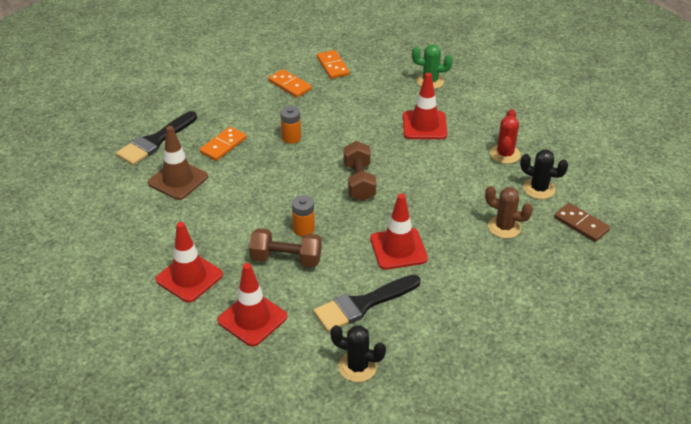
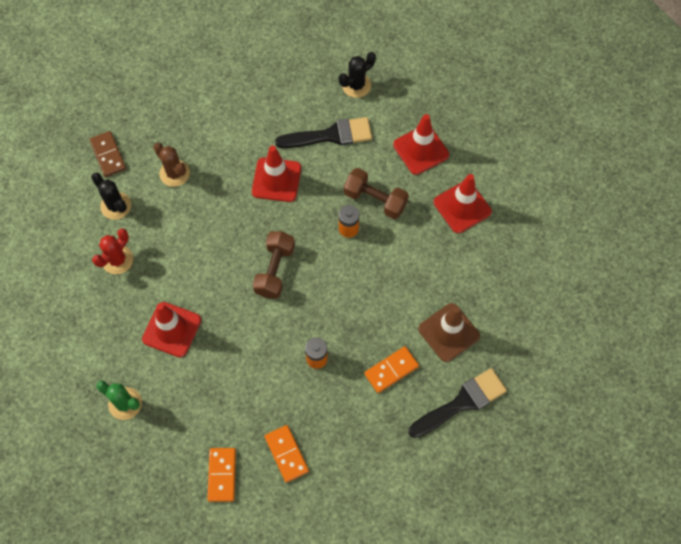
camera: 160 degrees left, 25 degrees up
(357, 367) = (356, 85): black cactus -> black cactus turned 75 degrees counterclockwise

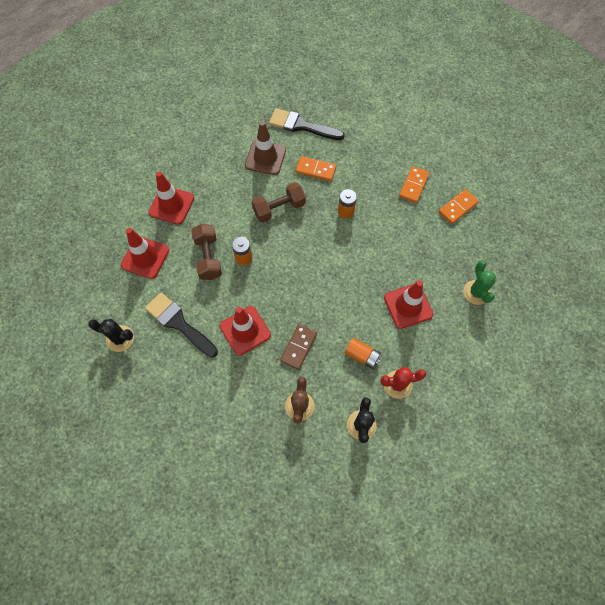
camera: 130 degrees left, 0 degrees up
(108, 155) = (328, 472): brown domino -> brown domino (298, 347)
(167, 252) = (362, 356): none -> orange battery
(275, 270) = (312, 278): brown dumbbell -> brown dumbbell (279, 208)

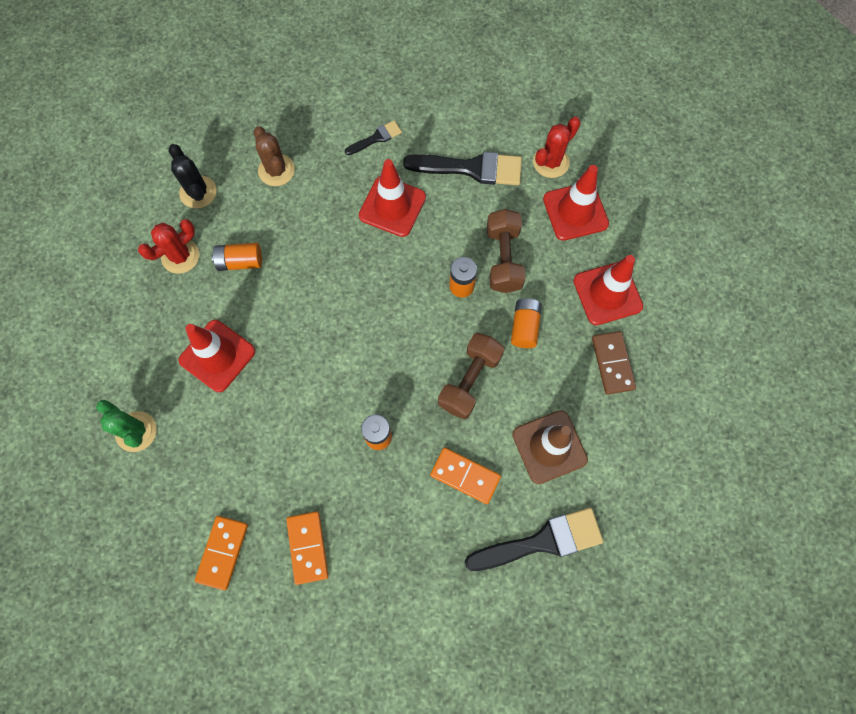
camera: 145 degrees right, 5 degrees up
(120, 338) = (518, 116): black cactus -> none
(130, 295) = (551, 162): none -> red cactus
(208, 257) = (503, 259): brown dumbbell -> brown dumbbell turned 45 degrees clockwise
(219, 385) = (376, 138): none -> black brush
(229, 216) = (524, 327): none -> orange battery
(298, 347) = (319, 226): brown domino -> brown domino (612, 363)
(315, 170) = (465, 476): orange domino -> orange domino turned 45 degrees clockwise

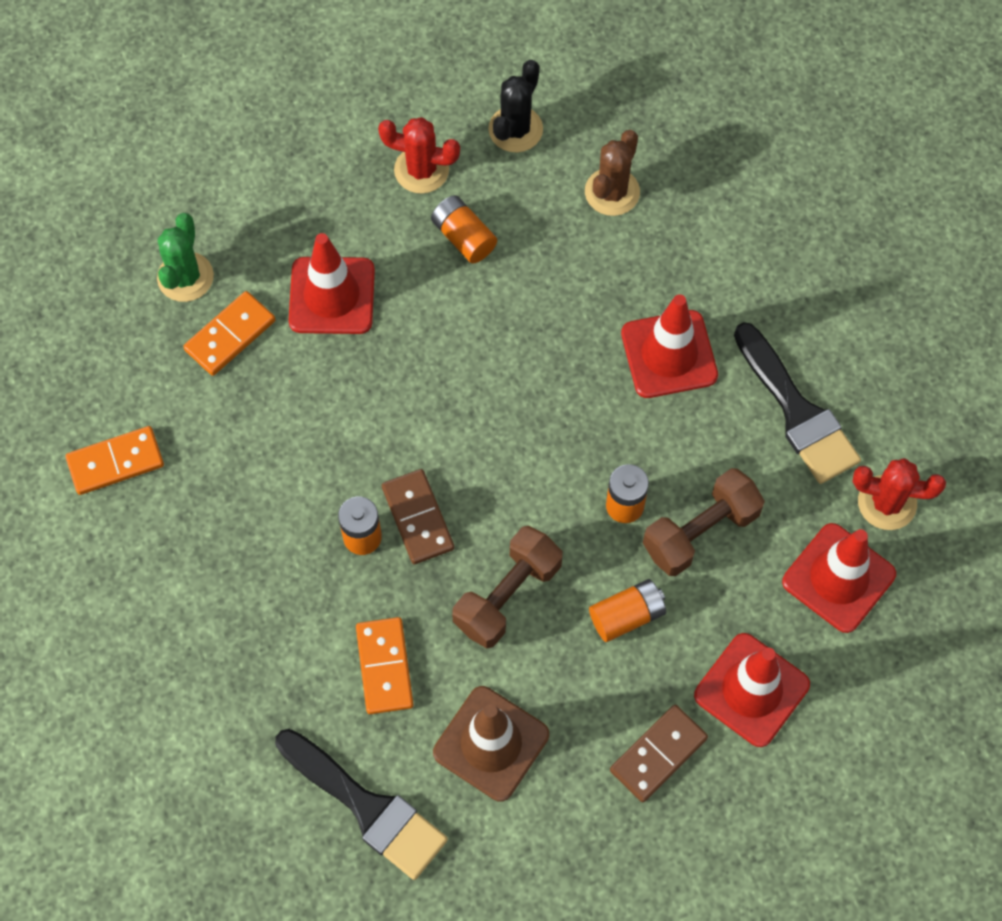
camera: 55 degrees right, 5 degrees down
(307, 547) = (181, 547): orange domino -> orange domino (230, 335)
(376, 138) = (748, 272): black brush -> none
(389, 398) = (417, 518): none -> brown domino
(470, 381) = (507, 595): brown dumbbell -> brown dumbbell turned 45 degrees counterclockwise

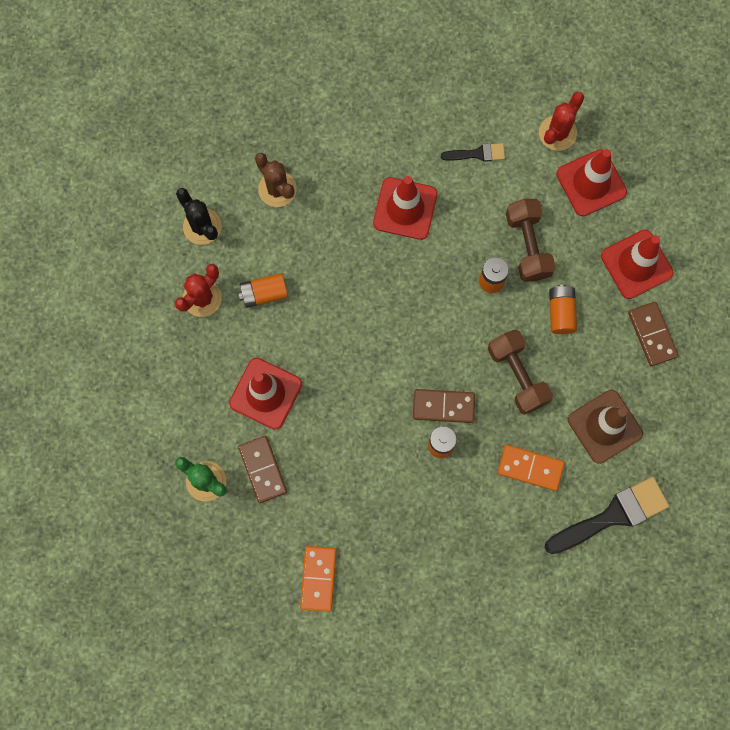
camera: 65 degrees left, 10 degrees up
(230, 335) = (262, 469): orange domino -> brown domino
(797, 412) = (477, 154): black brush -> black brush, size x0.52

